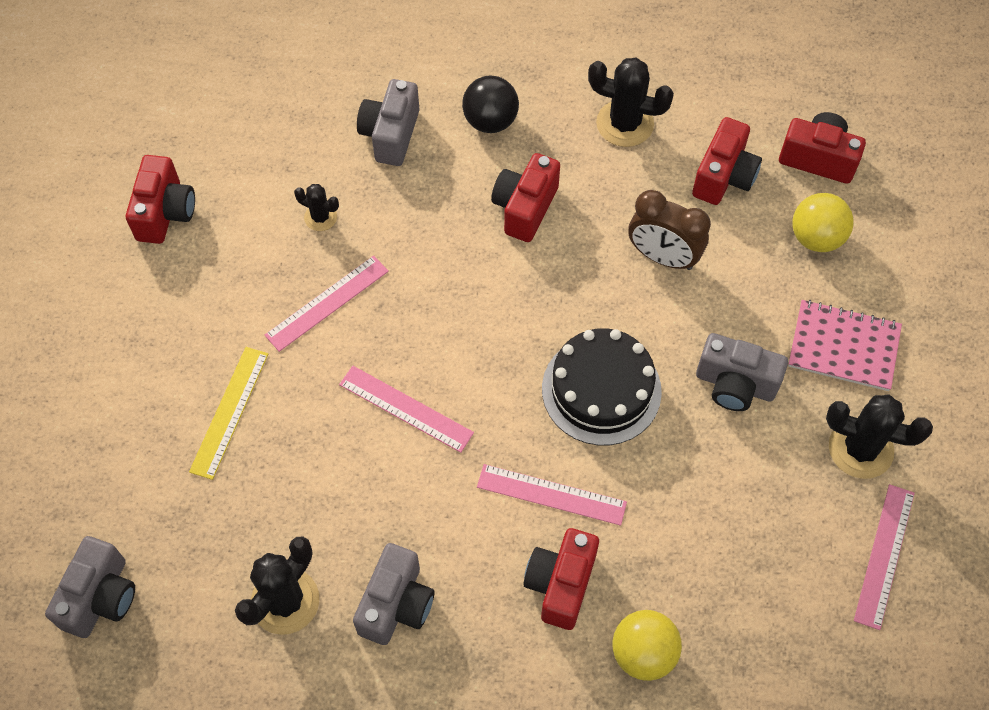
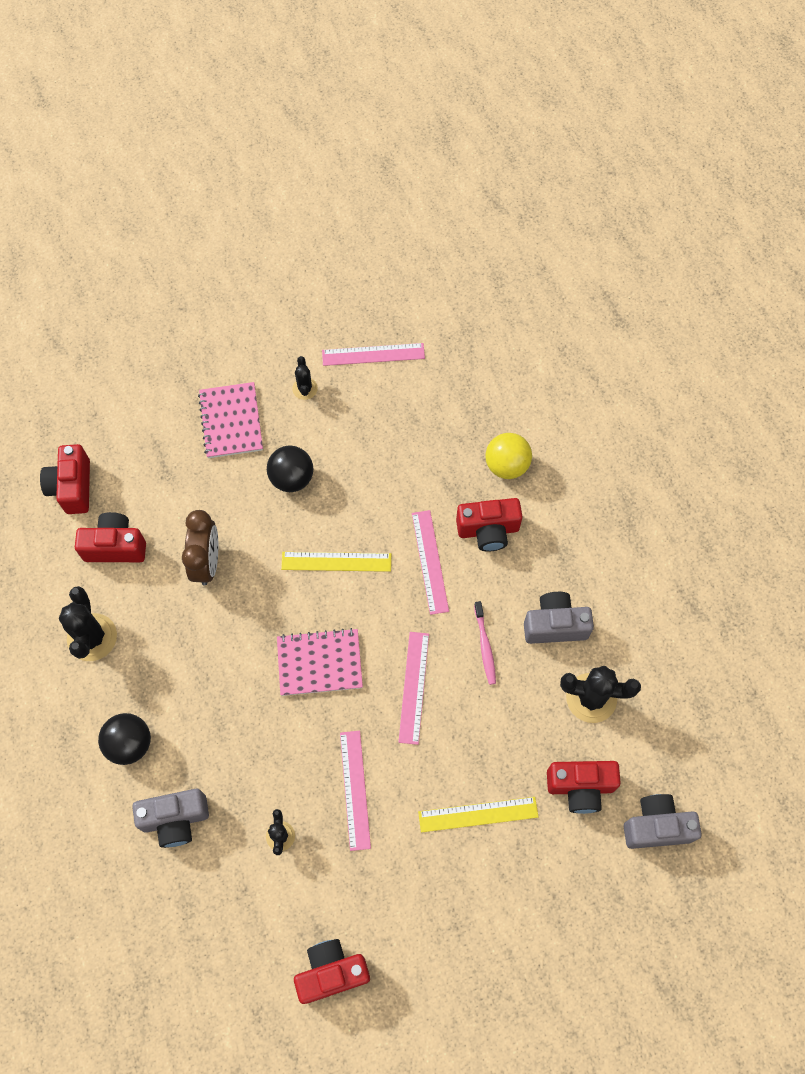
camera: 115 degrees left, 5 degrees up
(327, 303) = (355, 789): pink ruler -> pink ruler turned 60 degrees clockwise
(413, 508) = (485, 646): none -> pink toothbrush
(485, 324) = (319, 663): none -> pink notebook
(525, 208) = (204, 679): red camera -> red camera (580, 787)
(601, 390) = (336, 561): black cake -> yellow ruler
(735, 384) = (292, 478): grey camera -> black ball
(816, 238) = (146, 466): yellow ball -> none
(860, 449) = (305, 388): black cactus -> black cactus, size x0.55

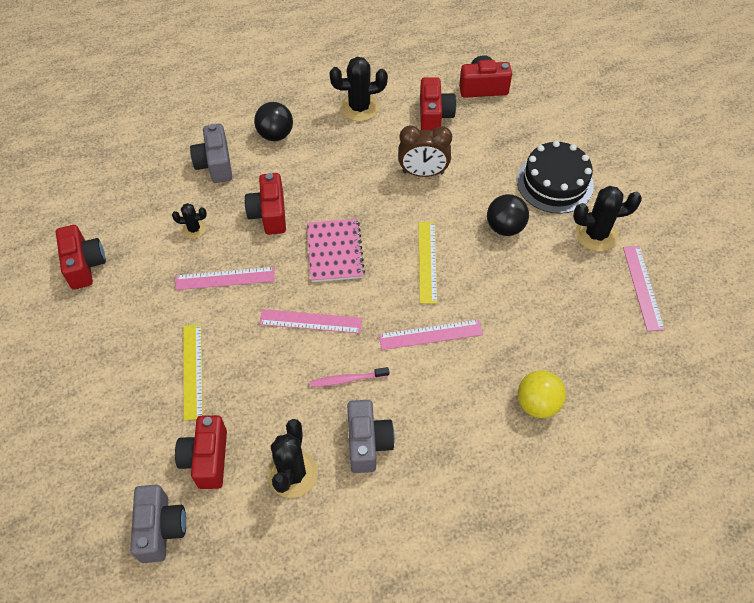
camera: 90 degrees right, 10 degrees down
(231, 421) = (555, 183): pink notebook -> black cake
(305, 388) = (596, 234): black cactus -> black cactus, size x1.81
(488, 530) = (465, 385): red camera -> red camera (269, 214)

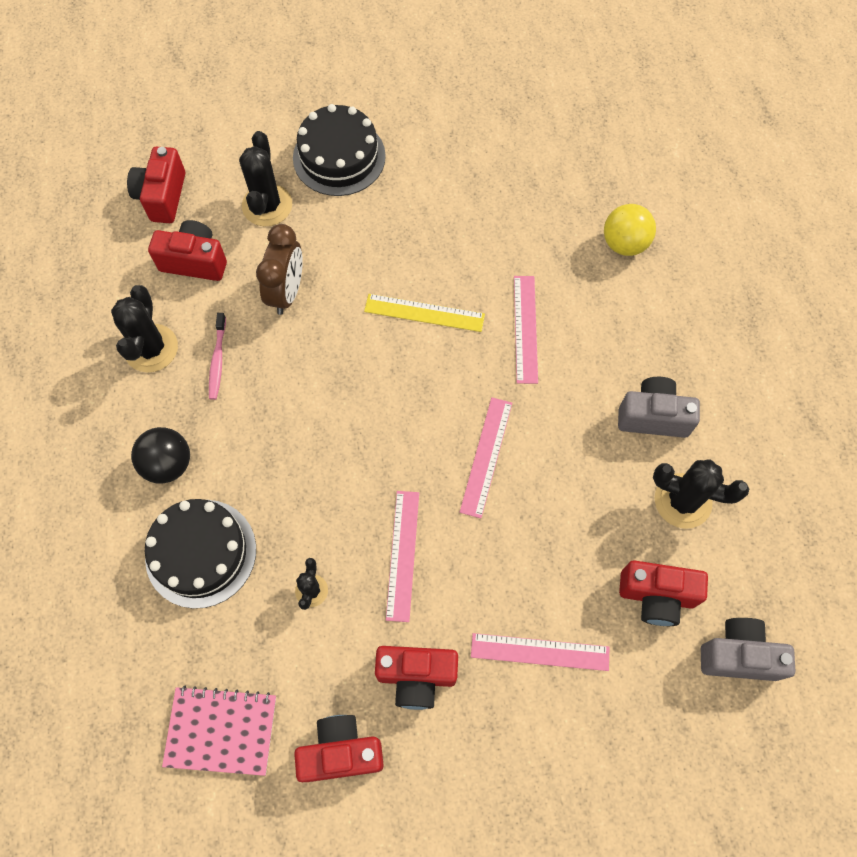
camera: 80 degrees left, 10 degrees up
(193, 371) = (536, 605): yellow ruler -> none
(215, 164) = (201, 553): grey camera -> black cake
(269, 214) = (309, 488): red camera -> red camera (416, 676)
(335, 251) = (388, 414): pink notebook -> pink notebook (221, 731)
(347, 379) = (572, 426): pink toothbrush -> pink toothbrush (217, 360)
(505, 227) = (392, 222): black ball -> none
(596, 234) = (421, 136): black cactus -> black cactus (267, 205)
(643, 287) = (499, 113): pink ruler -> pink ruler (540, 651)

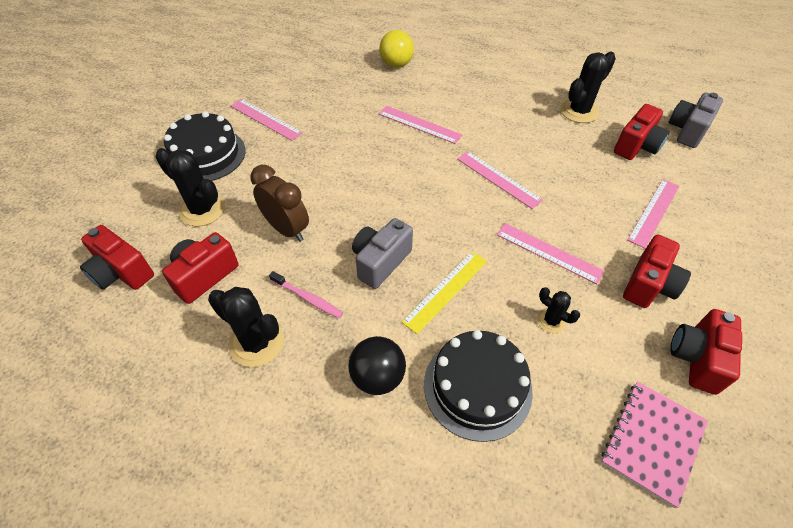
camera: 60 degrees left, 15 degrees down
(424, 312) = (369, 164): yellow ruler -> yellow ruler (445, 290)
(427, 173) = (266, 119): none -> pink ruler
(653, 416) = (517, 100): grey camera -> grey camera (380, 262)

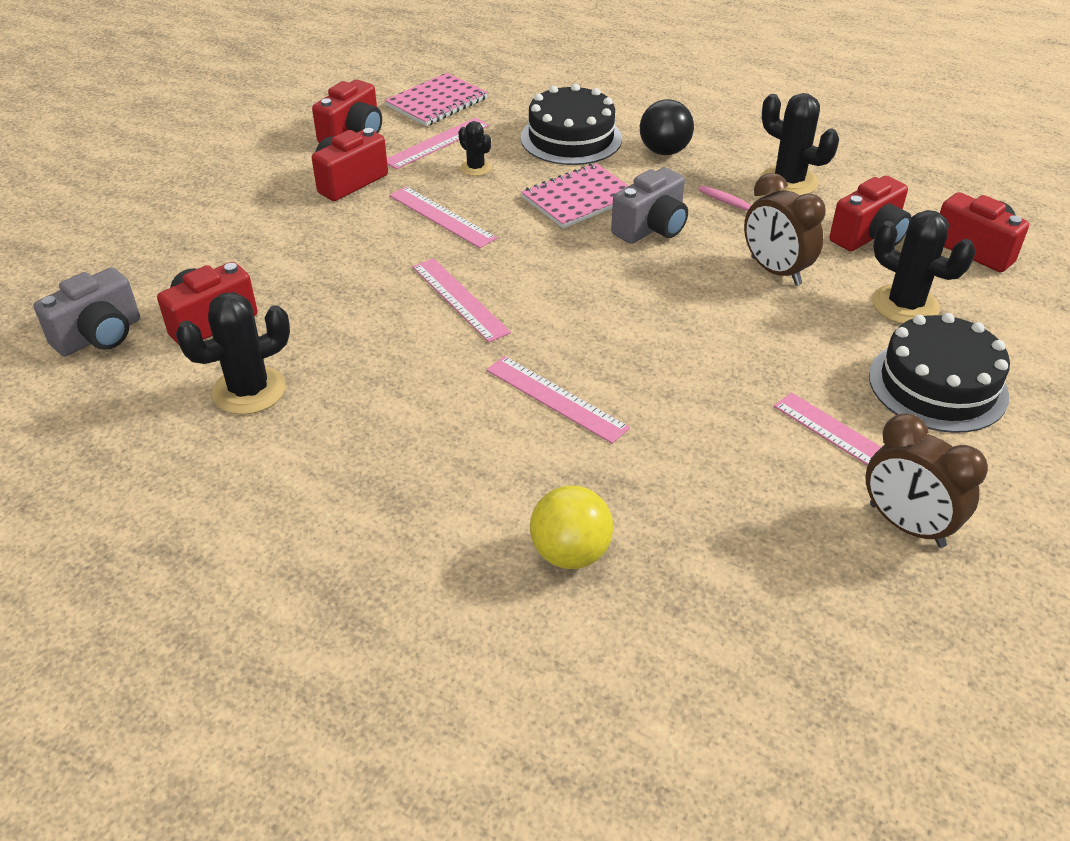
camera: 170 degrees left, 10 degrees down
(251, 87) = (906, 525): none -> brown clock
(445, 290) = (579, 198): yellow ruler -> pink notebook
(653, 212) = (274, 240): pink ruler -> pink ruler (437, 143)

